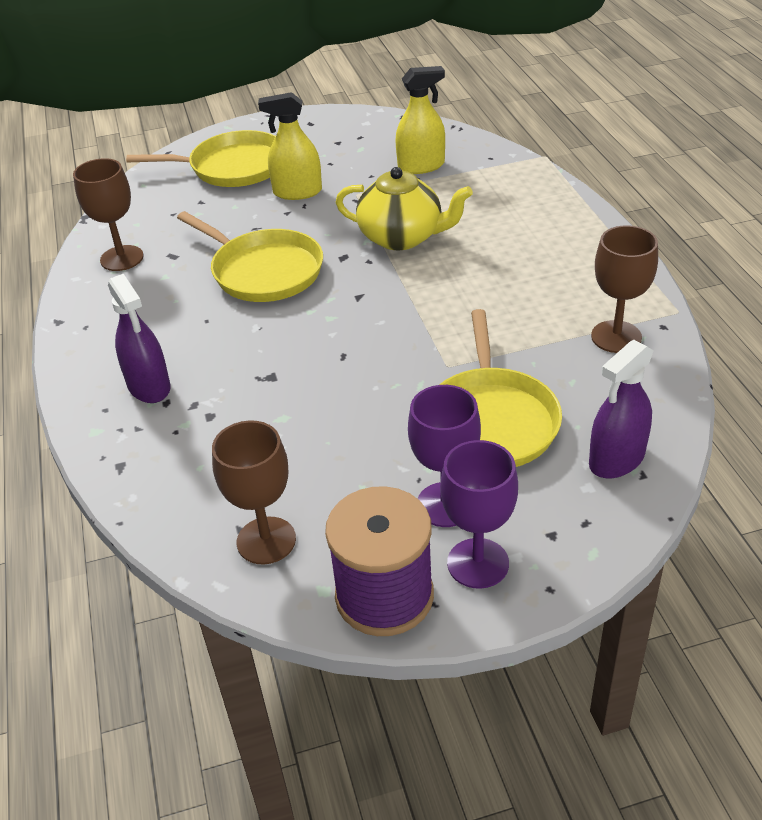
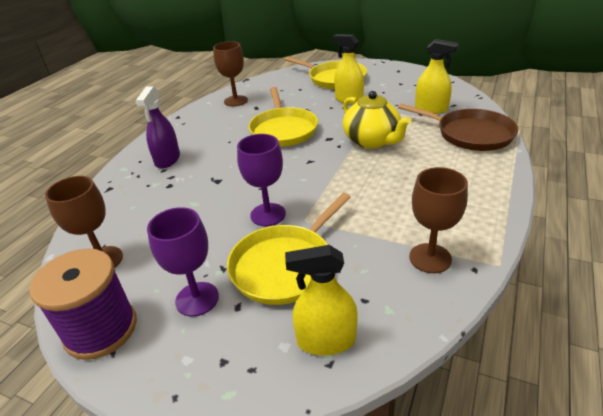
camera: 40 degrees right, 5 degrees down
(478, 563) = (164, 347): purple goblet -> purple goblet (268, 214)
(503, 182) = (470, 134): none -> brown pan
(616, 459) = (326, 340): purple spray bottle -> yellow spray bottle

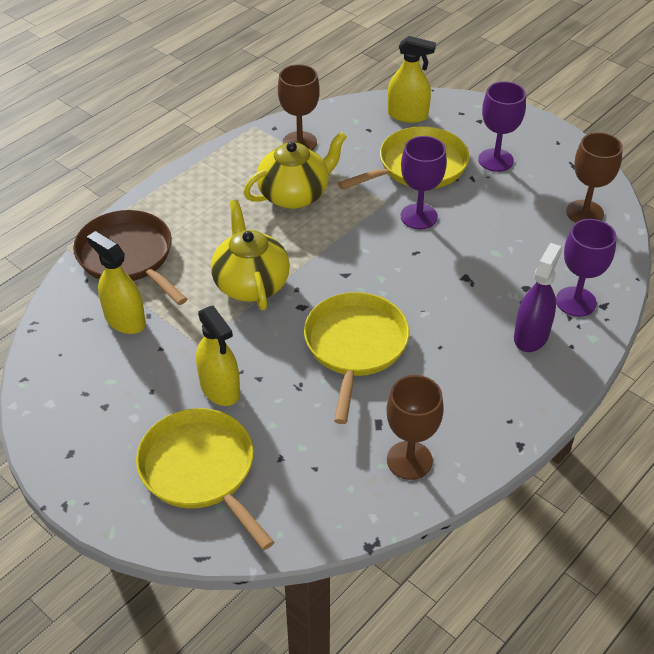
camera: 165 degrees left, 10 degrees up
(101, 329) = (570, 158): purple spool -> none
(130, 185) = (575, 302): none -> purple goblet
(390, 204) = (295, 195): none -> yellow teapot

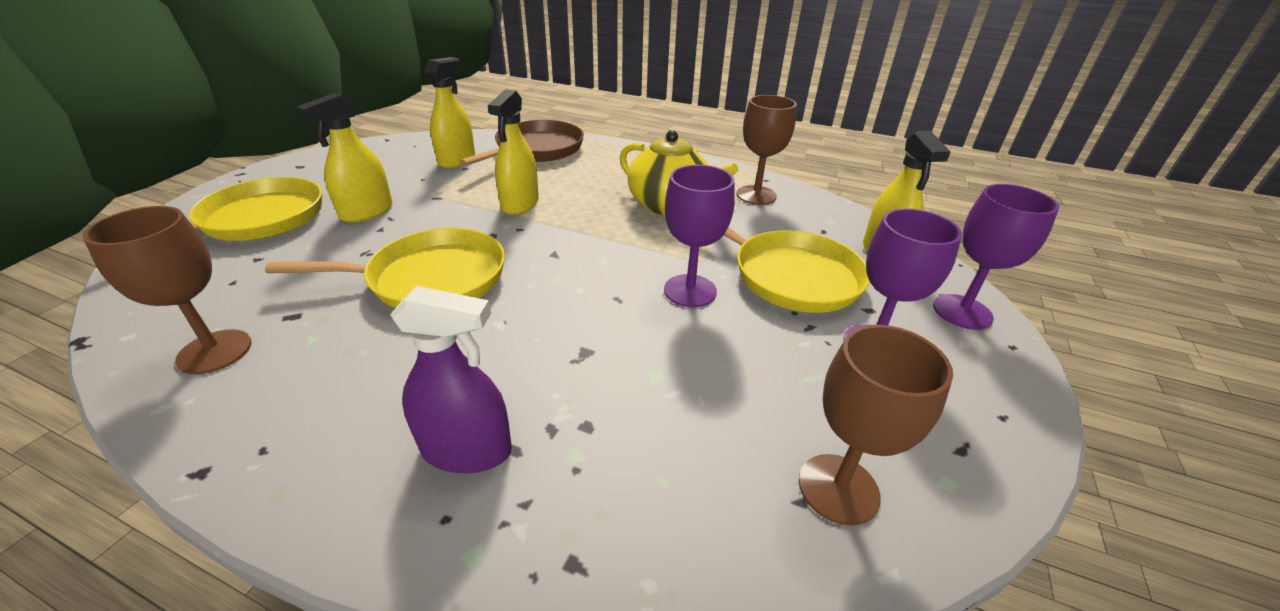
camera: 70 degrees right, 10 degrees down
(251, 283) = (520, 204): yellow teapot -> yellow spray bottle
(575, 302) = (571, 508): purple goblet -> purple goblet (962, 312)

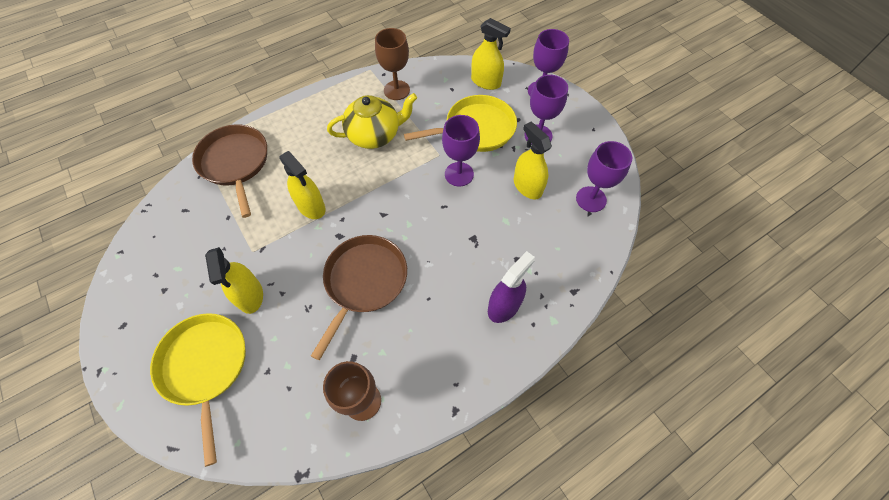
camera: 55 degrees left, 25 degrees up
(431, 278) = (364, 281): yellow pan -> brown pan
(457, 160) = (210, 217): yellow spray bottle -> yellow spray bottle (527, 186)
(838, 488) = (591, 199): brown goblet -> purple goblet

